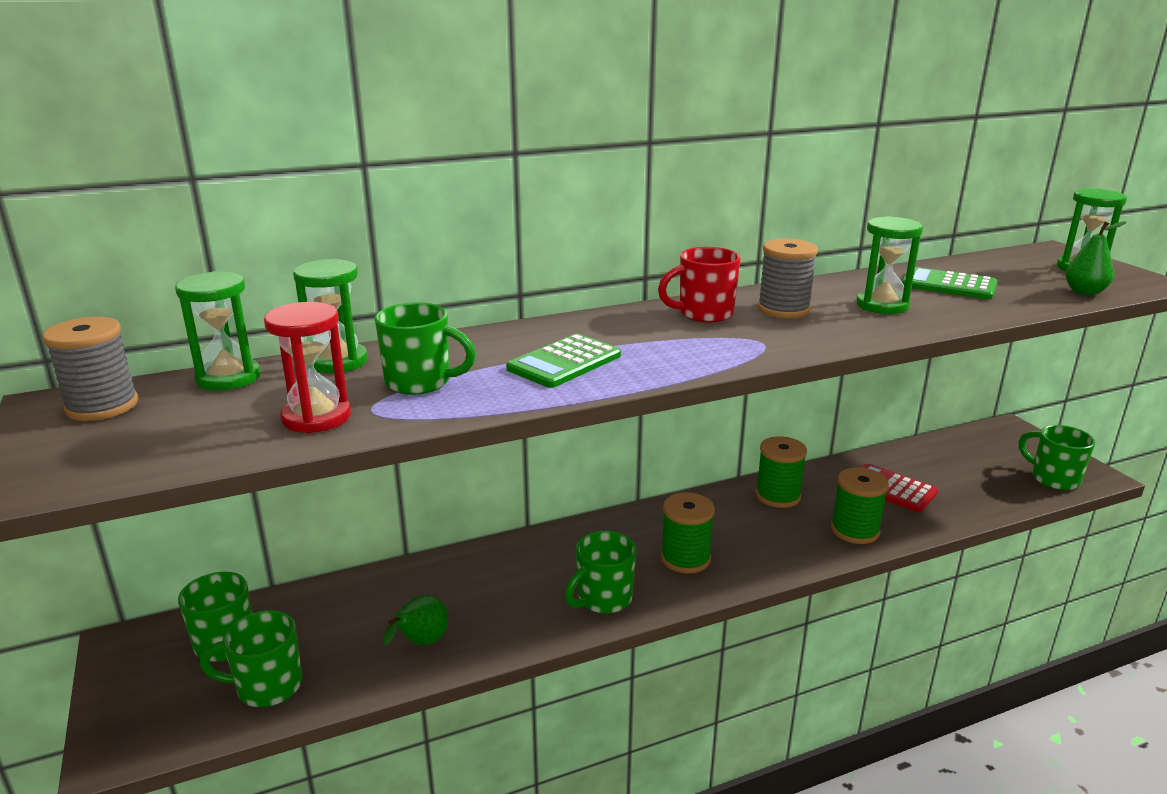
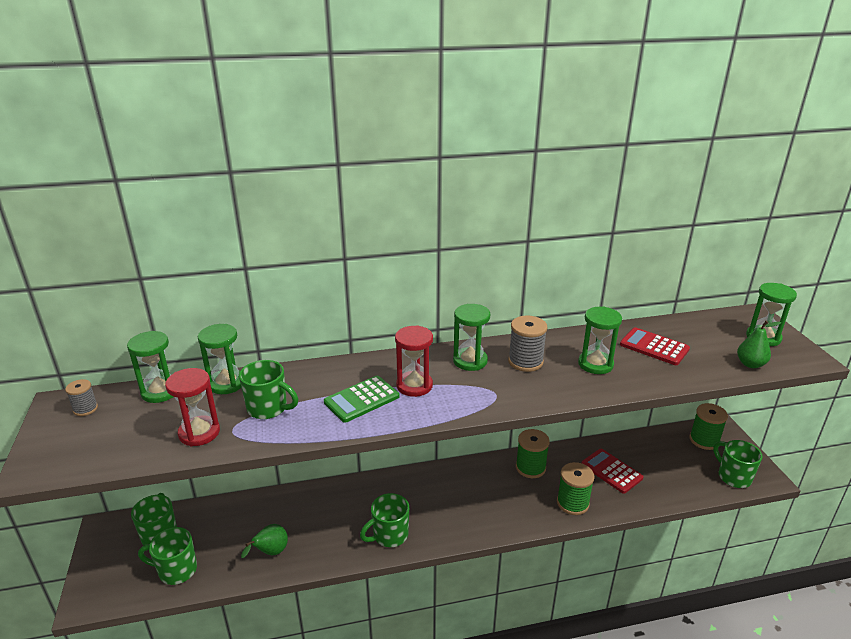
camera: 10 degrees right, 5 degrees up
(102, 406) = (85, 409): grey spool -> grey spool, size x0.59
(637, 343) = (414, 385): none -> red hourglass
(685, 558) = (451, 511): green spool -> green spool (704, 440)
(703, 314) = (470, 361): red mug -> green hourglass
(948, 285) = (654, 347): green calculator -> red calculator

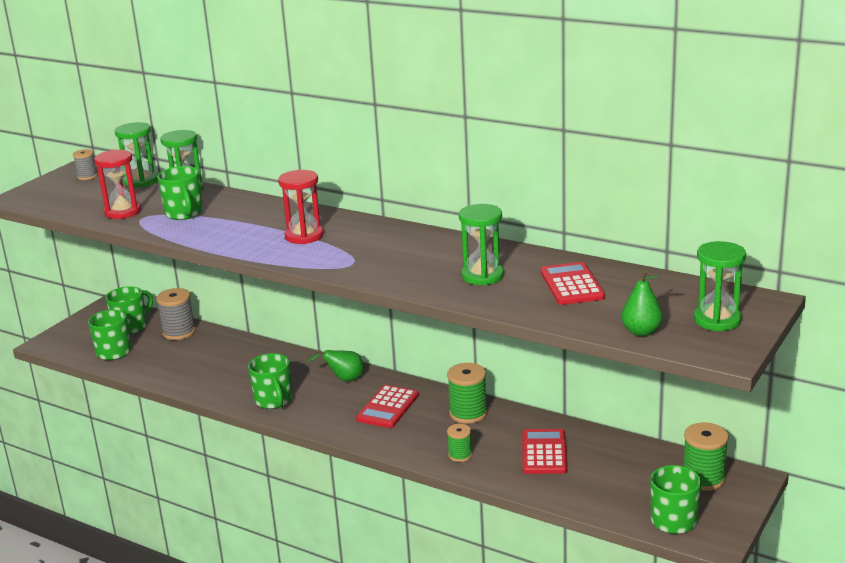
camera: 45 degrees right, 5 degrees down
(270, 552) = (180, 370): green pear -> green pear (344, 379)
(362, 399) = (251, 231): green calculator -> none
(389, 535) = (273, 401): green mug -> green mug turned 120 degrees counterclockwise
(470, 361) = (380, 236): green hourglass -> none
(476, 492) = (388, 407): none -> red calculator
(525, 362) = (424, 252): grey spool -> grey spool (179, 332)
(572, 503) = (460, 455): green spool -> green spool, size x0.59

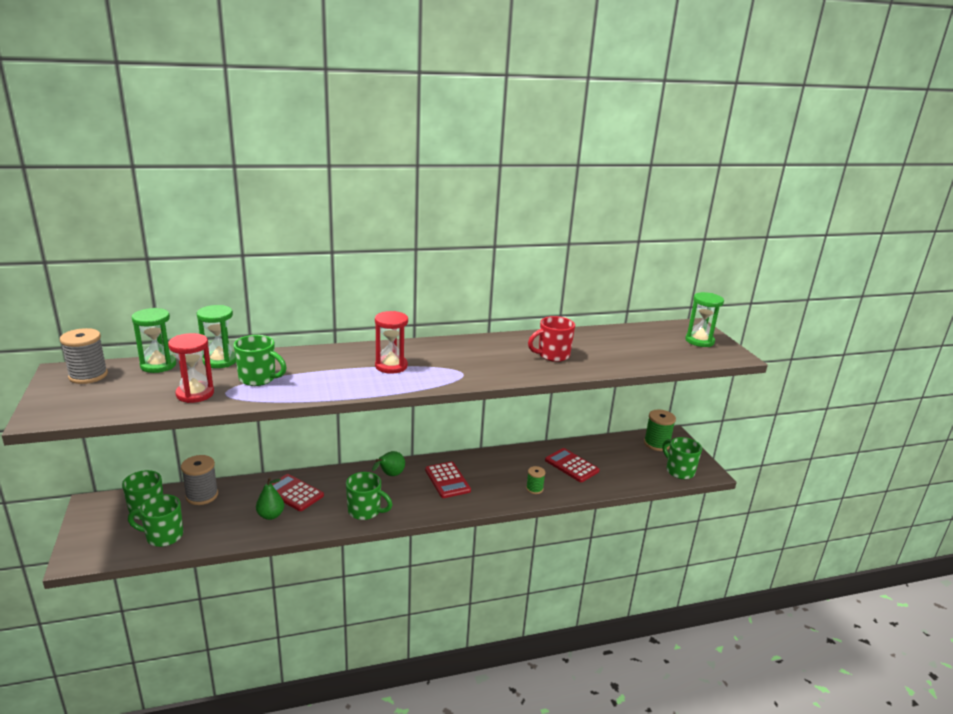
camera: 50 degrees left, 0 degrees up
(87, 176) = (88, 375): grey spool -> grey spool, size x1.69
(468, 413) = (498, 462): green spool -> none
(482, 276) = (552, 355): green hourglass -> red mug
(571, 285) = (605, 345): red calculator -> red calculator (293, 493)
(641, 332) = (685, 358): green pear -> green pear (271, 515)

